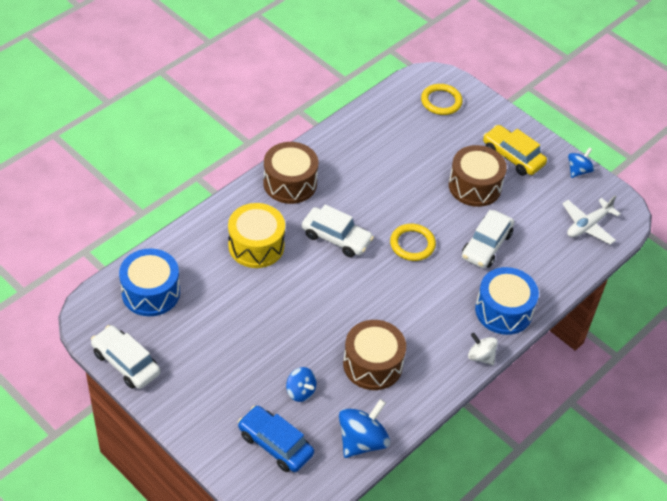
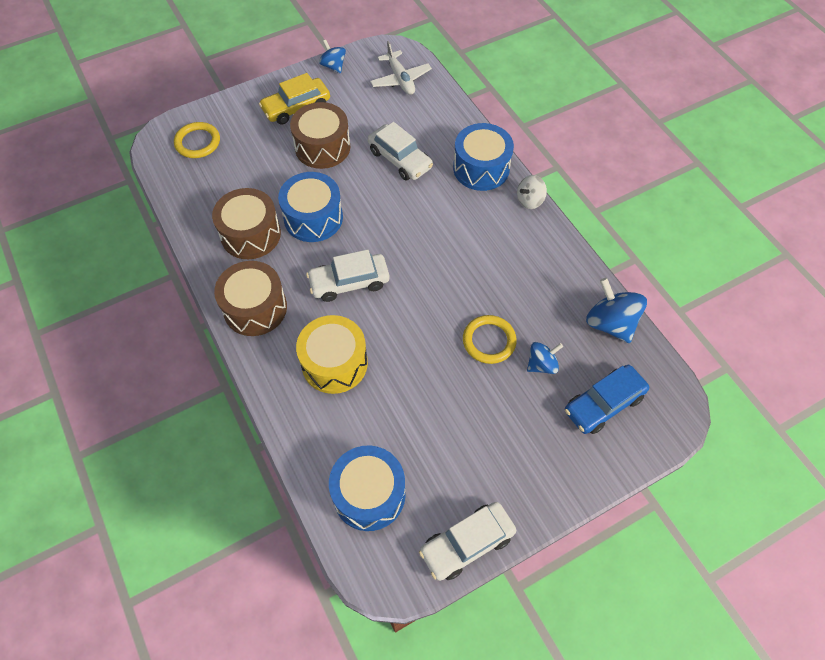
camera: 70 degrees left, 10 degrees up
(336, 238) = (349, 282): white car -> white car turned 150 degrees counterclockwise
(373, 364) = (521, 291): brown drum -> brown drum (251, 234)
(393, 198) = (313, 218): none -> blue drum
(412, 244) = (379, 218): yellow ring -> yellow ring (489, 341)

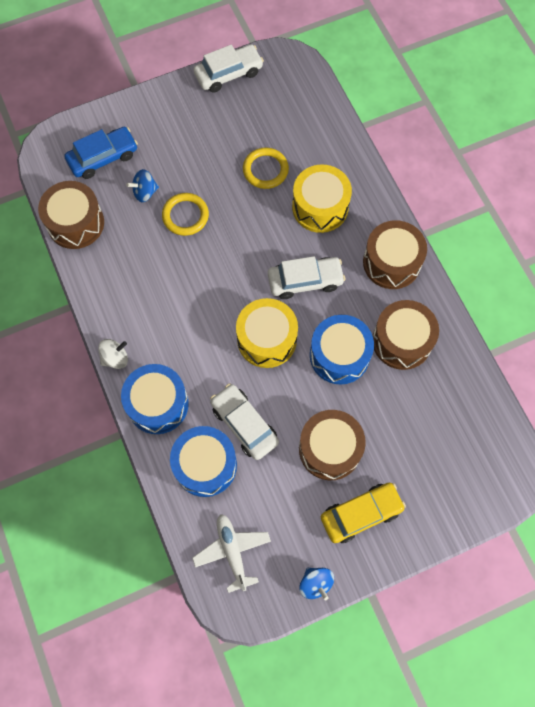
camera: 175 degrees left, 10 degrees up
(197, 142) = (472, 468): yellow ring -> yellow ring (265, 170)
(369, 494) = (296, 109): blue drum -> blue drum (205, 465)
(385, 226) = (267, 339): none -> yellow drum
(610, 323) = (75, 223): blue spinning top -> brown drum

